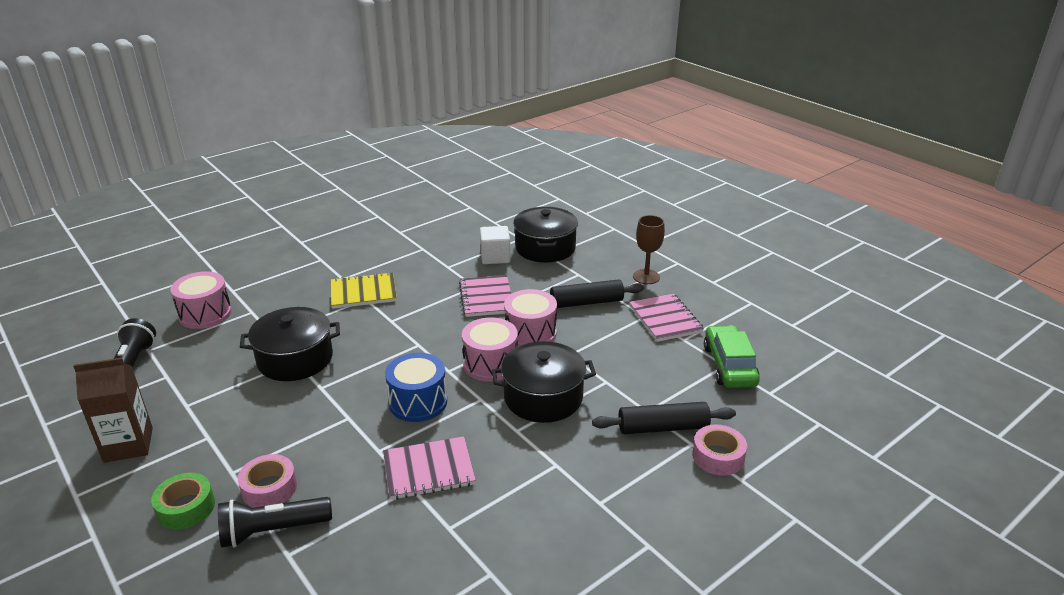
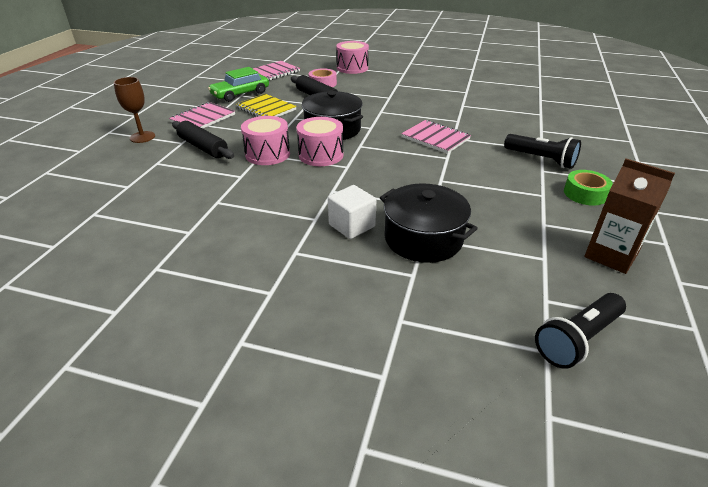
camera: 125 degrees left, 5 degrees up
(205, 314) = (448, 358): pink drum -> pink drum (352, 68)
(269, 488) = (526, 175): pink tape -> none
(363, 292) = (285, 260): yellow notebook -> yellow notebook (266, 109)
(418, 402) = (391, 163): blue drum -> none
(486, 298) = (232, 188): pink notebook -> pink notebook (274, 72)
(495, 257) = (148, 212): white cube -> white cube (352, 225)
(545, 248) = (110, 193): black pot -> none

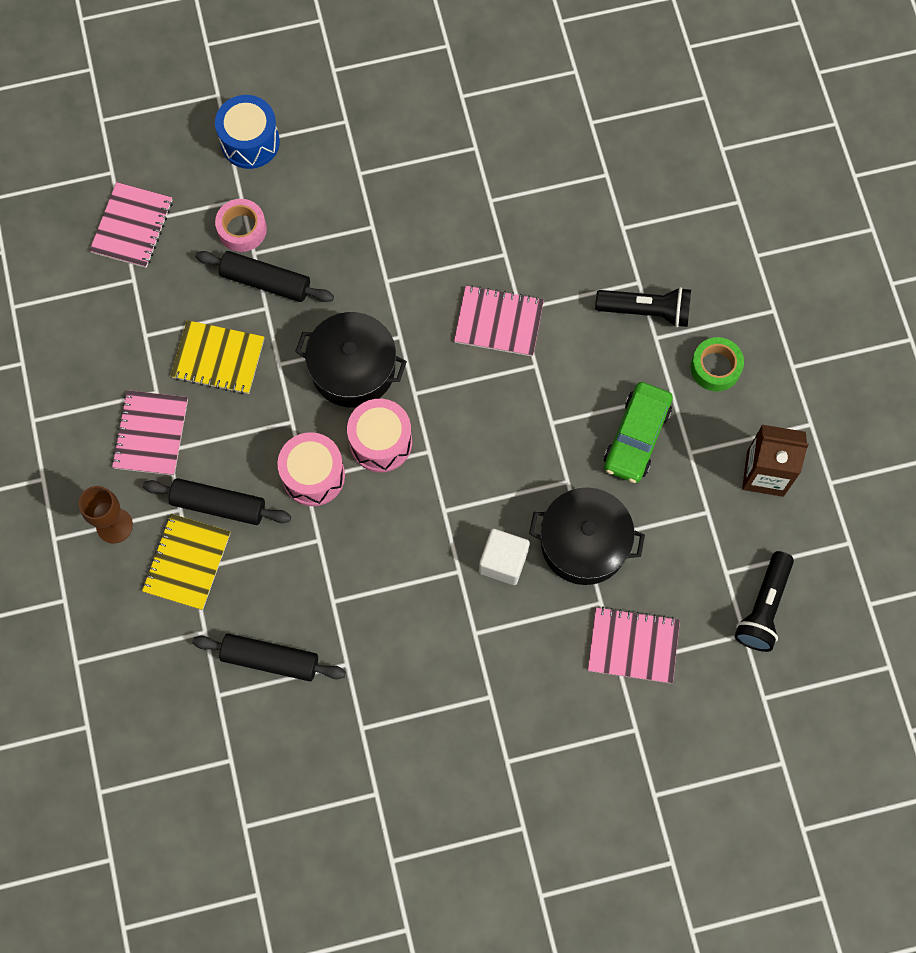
camera: 30 degrees left, 35 degrees up
(145, 211) = (270, 660): none -> black rolling pin
(158, 159) = (187, 562): none -> yellow notebook
(240, 94) = (141, 332): green car -> green car (636, 437)
(352, 68) = (250, 142): pink drum -> blue drum
(423, 313) = (633, 646): none -> pink notebook

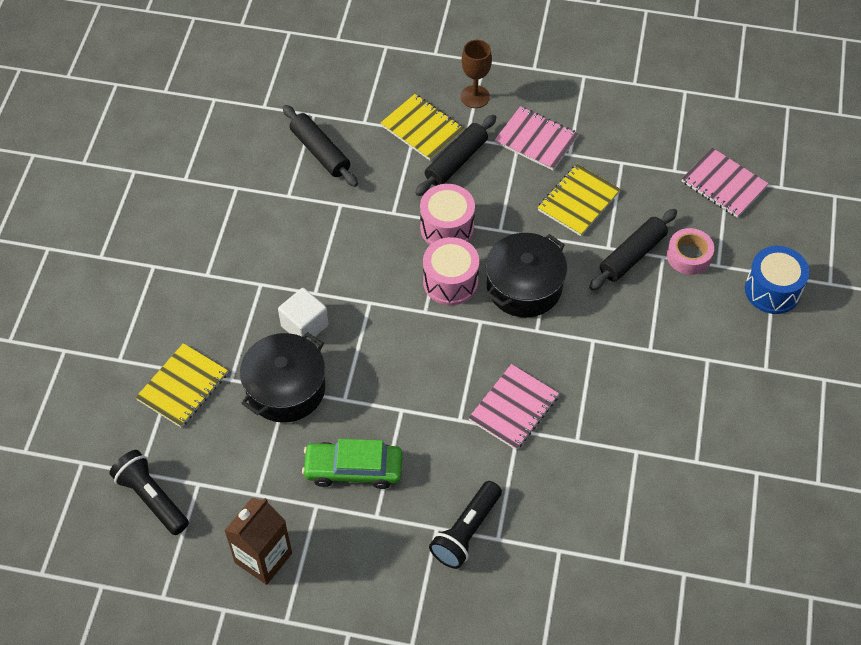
camera: 115 degrees right, 15 degrees down
(270, 660) = (320, 152): black rolling pin -> black rolling pin turned 75 degrees counterclockwise
(633, 646) = (183, 387): pink notebook -> yellow notebook
(636, 437) = (353, 469): green car -> green car turned 45 degrees counterclockwise
(715, 367) = (382, 565): green tape -> none

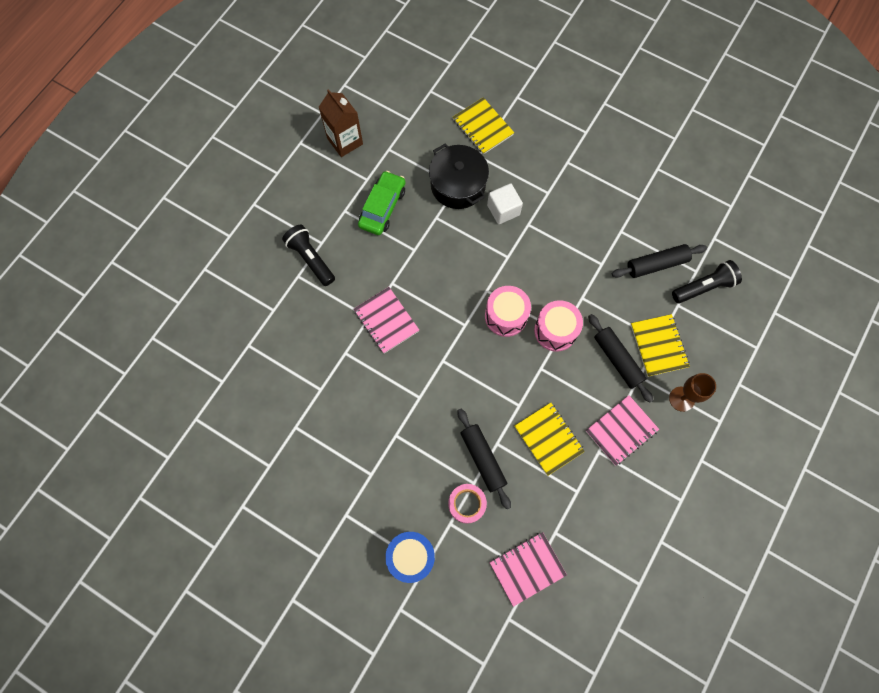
camera: 110 degrees right, 15 degrees up
(151, 498) = (410, 93): black flashlight -> black flashlight (704, 287)
(422, 129) = (658, 346): yellow notebook -> yellow notebook turned 75 degrees counterclockwise
(524, 286) = (483, 366): black pot -> none

